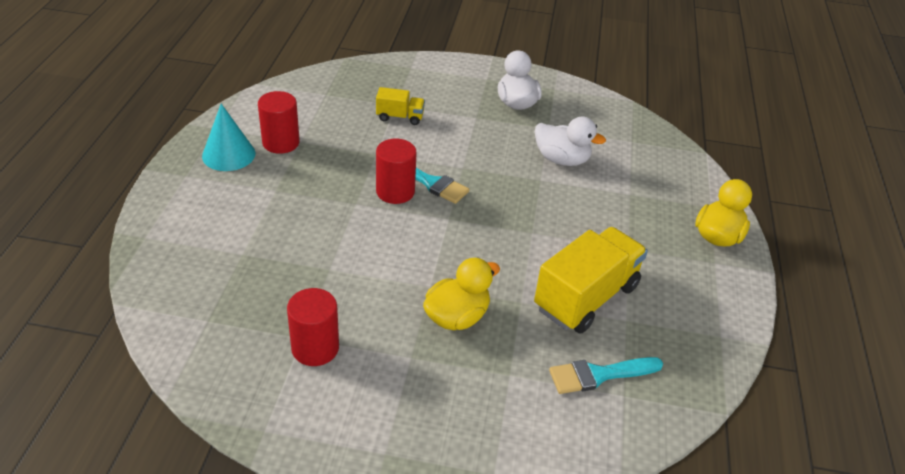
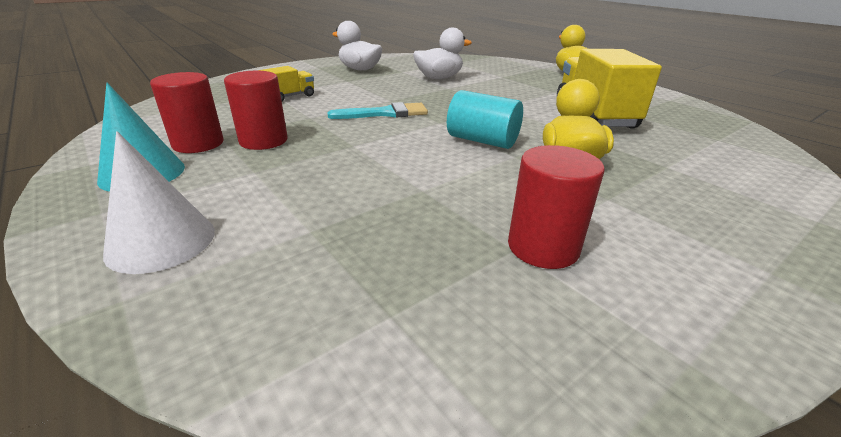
camera: 45 degrees left, 10 degrees down
(186, 214) = (161, 241): none -> white cone
(395, 191) = (370, 127): red cylinder -> red cylinder (263, 141)
(439, 258) = (482, 141): none -> turquoise cylinder
(599, 375) = (689, 139): turquoise brush -> none

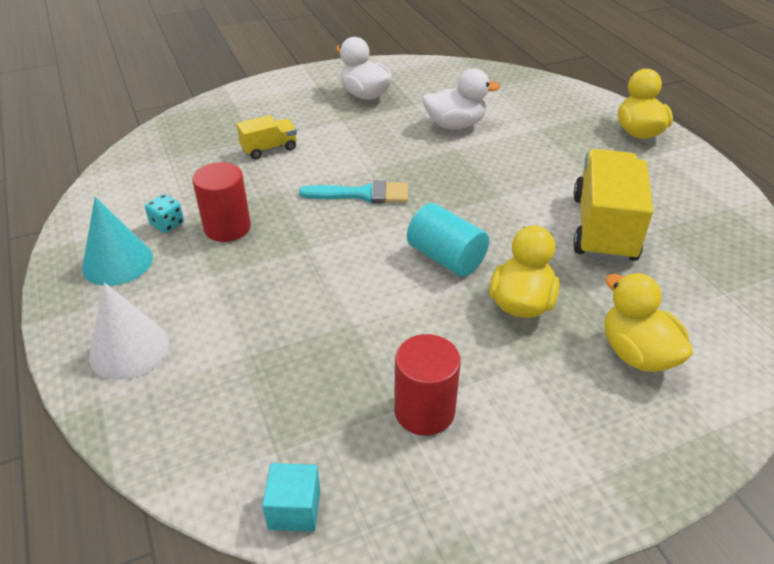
camera: 15 degrees right, 10 degrees up
(198, 144) = (167, 224): red cylinder -> turquoise dice
(448, 382) = (294, 509): none -> turquoise cube
(696, 179) = (636, 353): none -> yellow duck

